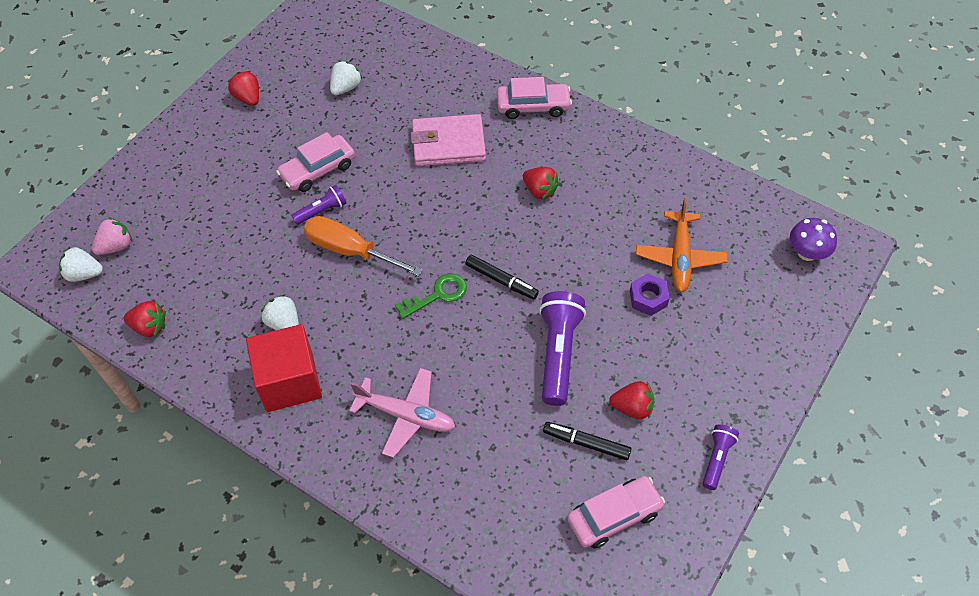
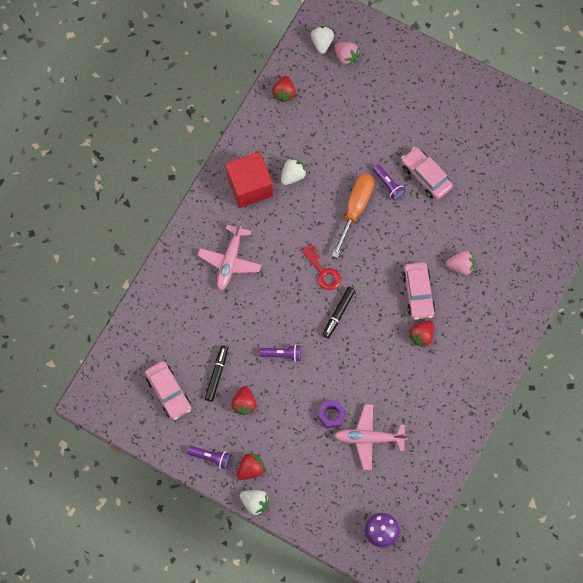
camera: 85 degrees right, 15 degrees up
(248, 98) = (491, 115): red strawberry -> red strawberry (250, 469)
(346, 88) = (510, 184): white strawberry -> white strawberry (255, 503)
(438, 294) = (323, 271): green key -> red key
(448, 144) = (460, 266): pink wallet -> pink strawberry
(533, 106) = (506, 327): pink car -> pink car (418, 293)
(558, 353) = (282, 354): purple flashlight -> purple flashlight, size x0.54
(680, 257) = (369, 438): orange plane -> pink plane

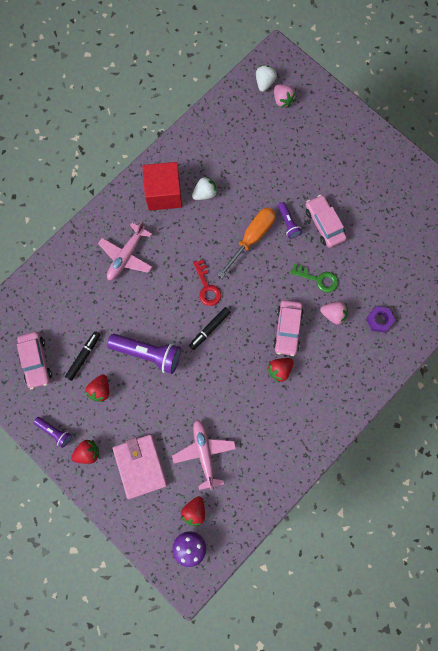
camera: 15 degrees right, 5 degrees up
(255, 503) = (82, 486): white strawberry -> none
(282, 354) = (148, 353): purple flashlight -> purple flashlight, size x1.85
(284, 93) = (218, 119): red strawberry -> red strawberry (194, 511)
(308, 468) = (140, 466): none -> pink wallet
(331, 415) = (176, 422): purple nut -> purple nut (379, 320)
(369, 438) = (204, 453): pink plane -> pink plane turned 60 degrees clockwise
(435, 234) = (318, 279): none -> green key

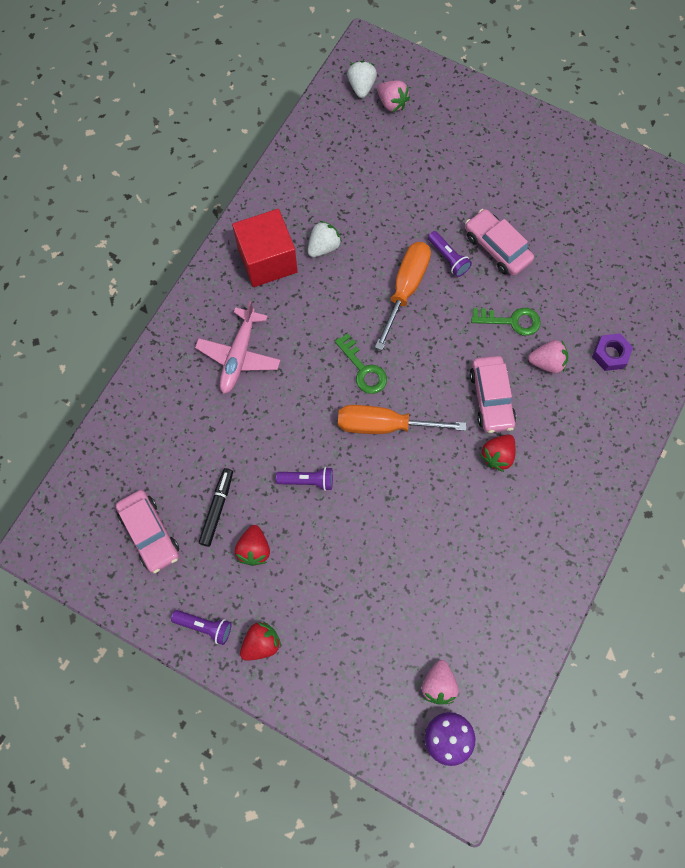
camera: 15 degrees left, 5 degrees down
(140, 466) = (342, 641): pink wallet -> none
(148, 353) = (308, 480): purple flashlight -> purple flashlight, size x0.54
(194, 511) = (438, 684): red strawberry -> pink strawberry
(204, 453) = (428, 598): pink plane -> none
(207, 287) = (363, 369): red key -> green key
(209, 329) = (384, 425): black marker -> orange screwdriver

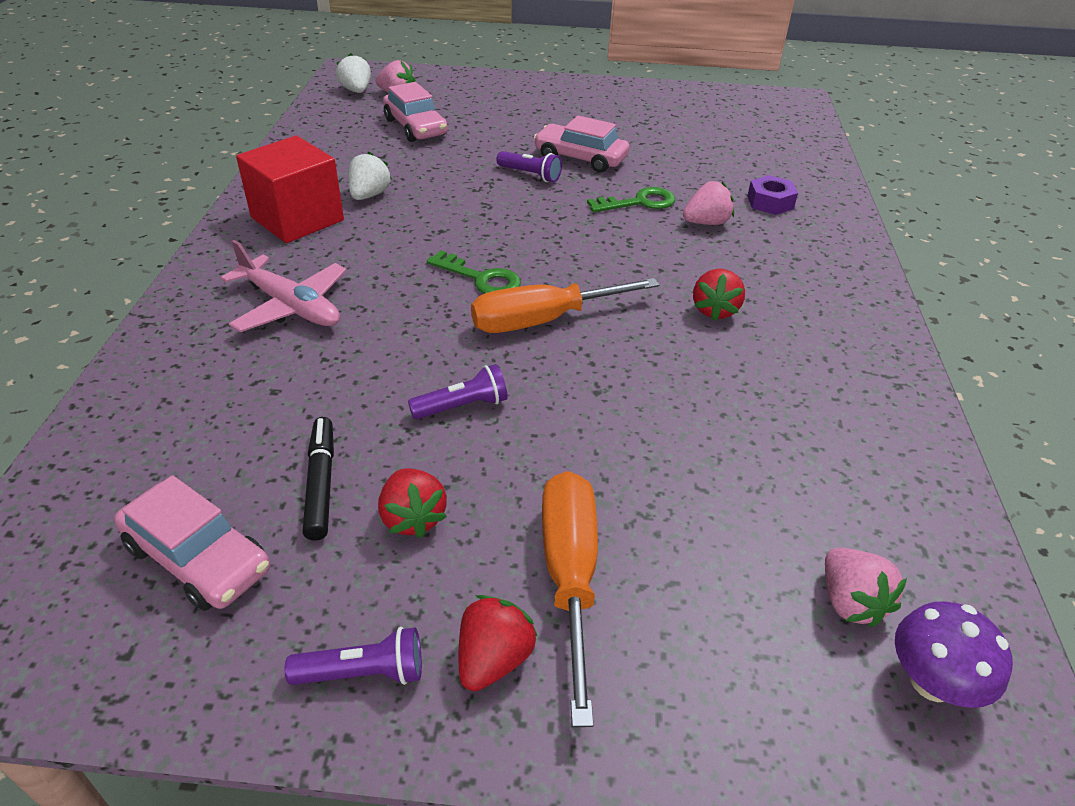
camera: 25 degrees left, 30 degrees down
(239, 355) = (290, 306): pink plane -> pink plane turned 45 degrees counterclockwise
(405, 289) = (494, 205): orange screwdriver -> orange screwdriver (570, 575)
(491, 398) = (665, 264): pink car -> pink car (415, 127)

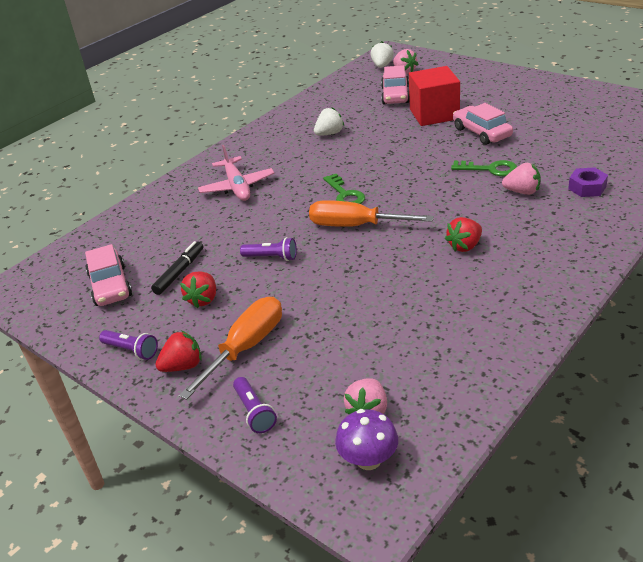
camera: 40 degrees right, 5 degrees down
(297, 219) = (280, 140): red cube -> red cube (434, 114)
(530, 175) = (436, 138): purple flashlight -> purple flashlight (255, 412)

